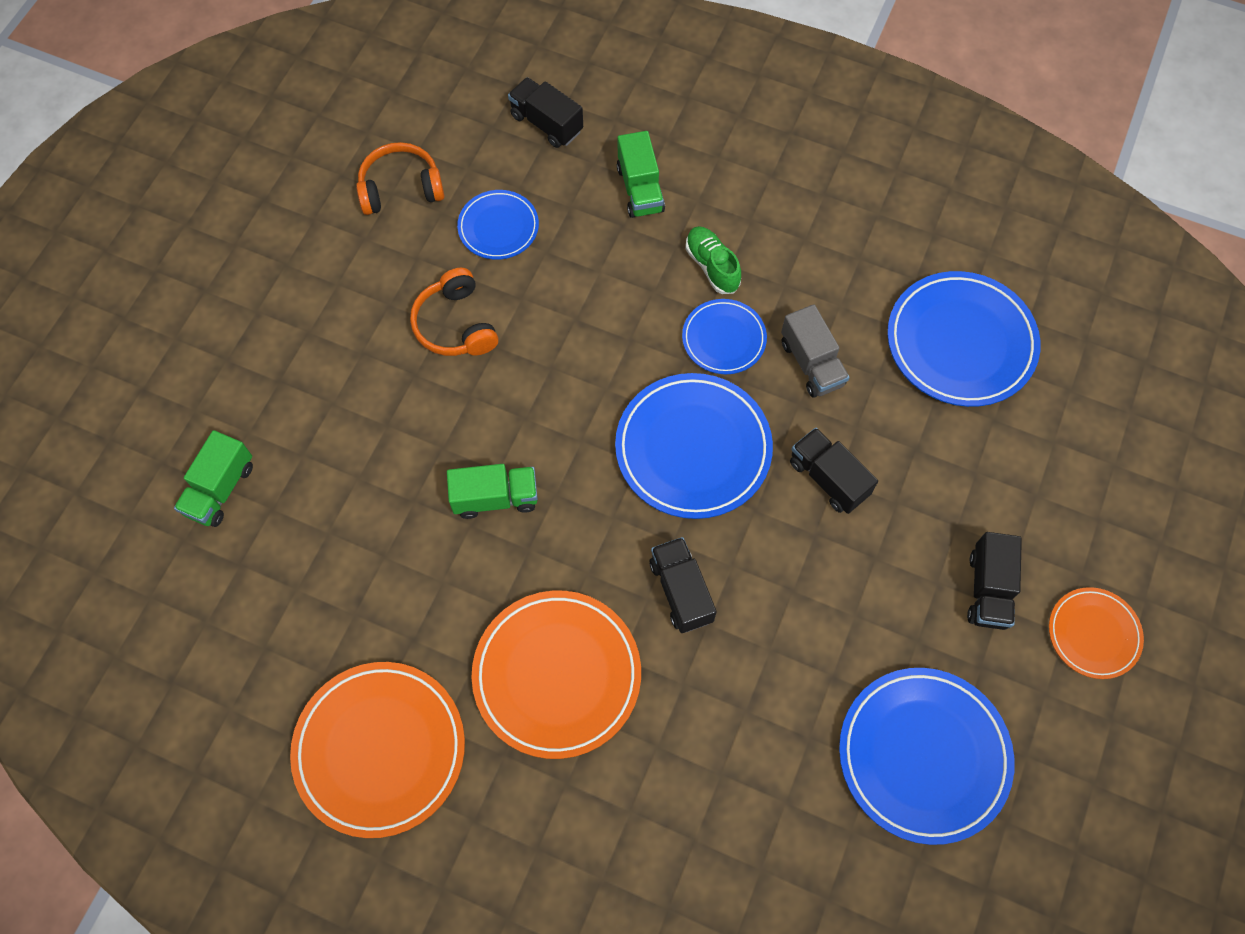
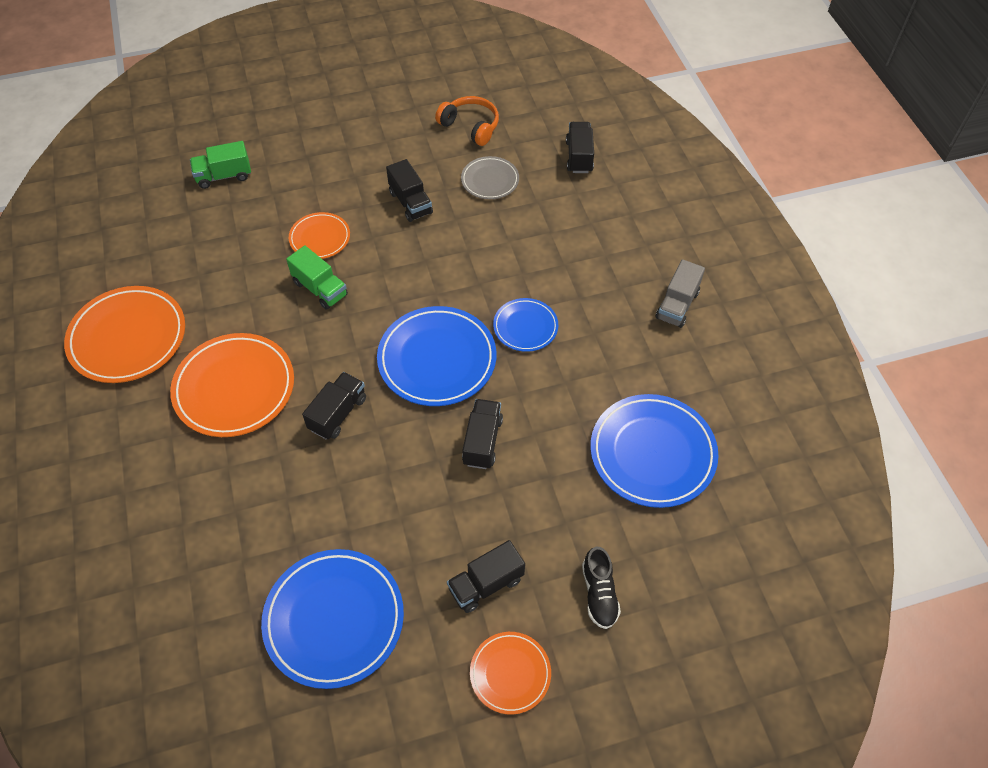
camera: 50 degrees right, 10 degrees down
(420, 450) = (320, 238): none -> orange plate
(456, 325) = (410, 203): orange headphones -> black truck
(498, 227) = (490, 180): blue plate -> grey plate
(640, 189) = (583, 224): green truck -> none
(712, 266) = (568, 290): green shoe -> none
(811, 363) = (554, 381): grey truck -> grey truck (677, 305)
(1069, 499) = (599, 593): none -> black shoe

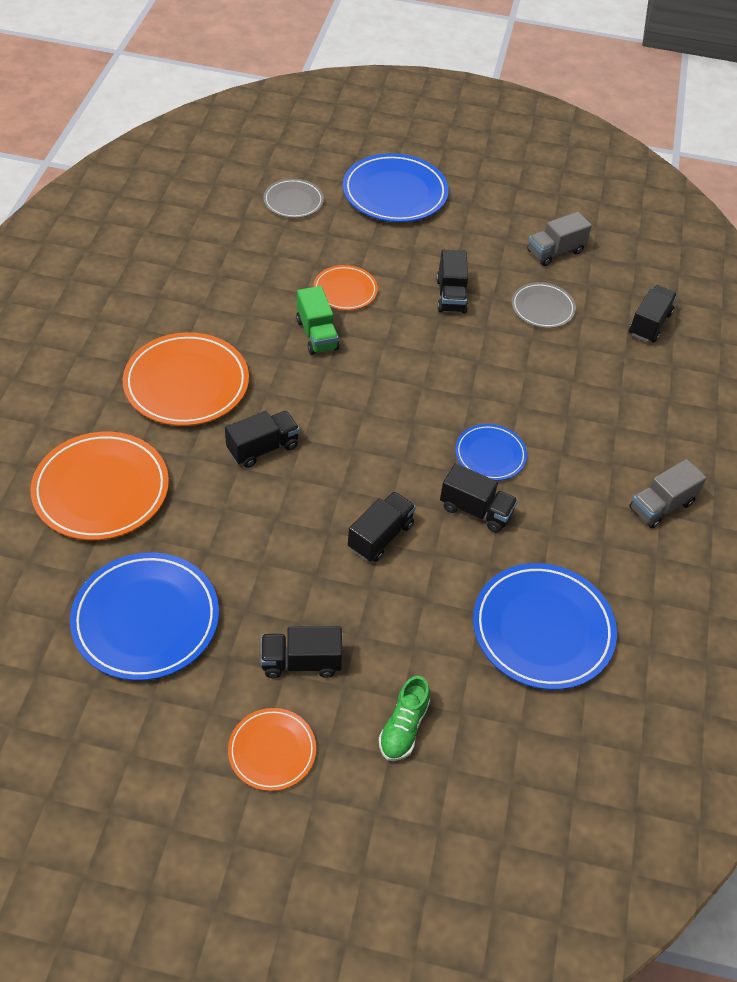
camera: 25 degrees right, 5 degrees down
(128, 338) = (124, 301): orange plate -> orange plate (101, 490)
(224, 176) = (293, 201): green truck -> grey plate
(437, 359) = (385, 444): blue plate -> blue plate (395, 193)
(470, 126) = (555, 252): orange headphones -> grey truck
(543, 380) = (476, 510): none -> black truck
(599, 593) = (403, 727): black shoe -> green shoe

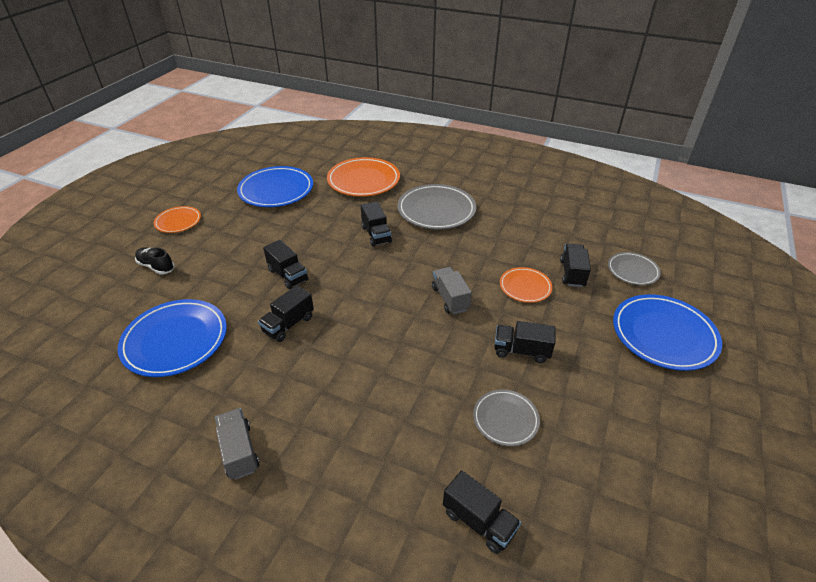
camera: 105 degrees right, 10 degrees down
(186, 384) = (436, 210): orange plate -> grey plate
(301, 662) = (221, 235): black truck -> black truck (572, 273)
(317, 334) = (476, 267): green truck -> none
(403, 727) = (156, 266): green shoe -> black shoe
(490, 455) = (336, 342): blue plate -> none
(555, 252) = (597, 453): grey truck -> grey truck (450, 299)

